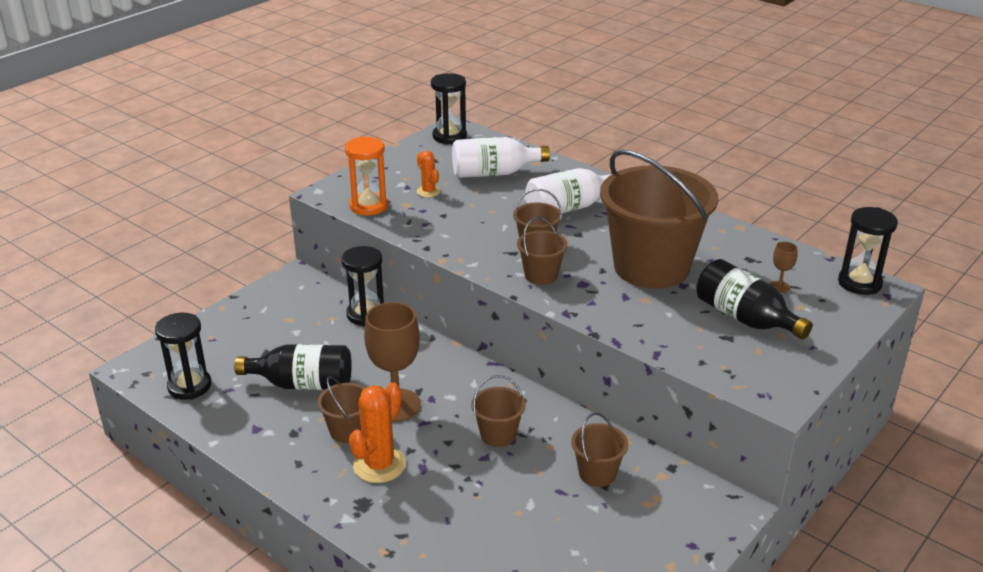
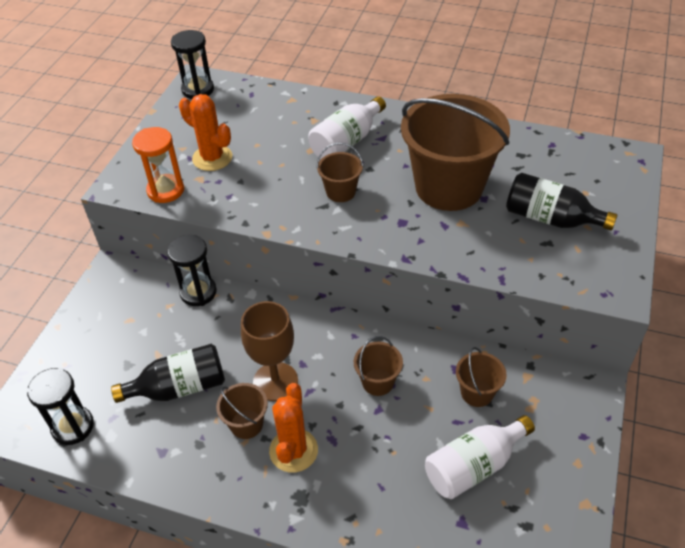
camera: 20 degrees left, 15 degrees up
(428, 191) = (212, 158): orange cactus -> orange cactus, size x1.75
(494, 173) = (260, 121): white bottle -> white bottle (474, 466)
(541, 275) = (362, 224): brown bucket -> none
(779, 287) = (559, 177): brown goblet -> none
(859, 283) = (615, 155): black hourglass -> none

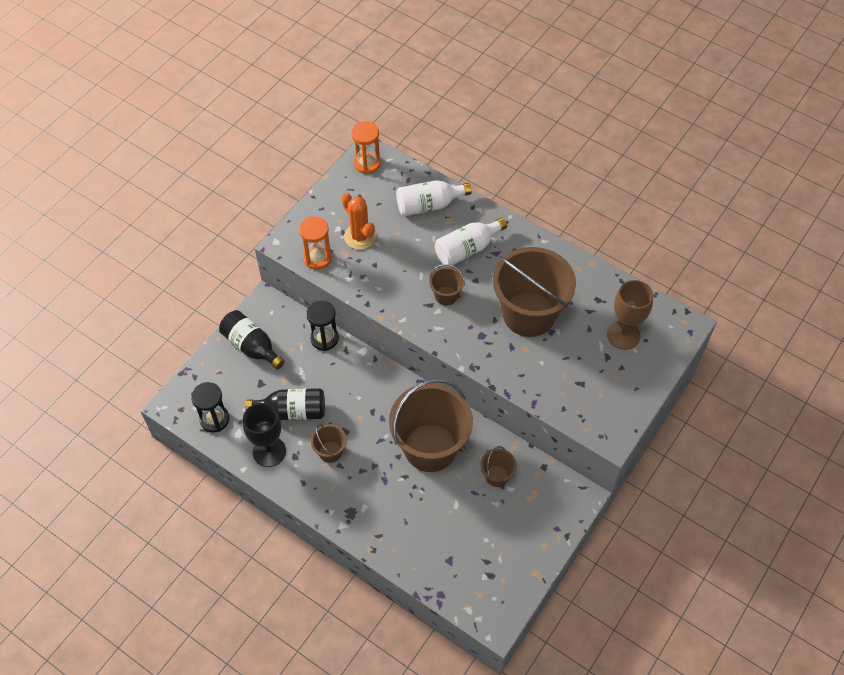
camera: 15 degrees right, 10 degrees up
(161, 447) = (269, 451): none -> black goblet
(198, 90) = (367, 163): black hourglass -> orange hourglass
(275, 381) = (359, 426): brown goblet -> brown goblet (623, 335)
(293, 450) = (356, 480): orange cactus -> none
(378, 382) = (430, 447): brown bucket -> brown bucket, size x2.28
(474, 466) = (473, 526): white bottle -> white bottle (429, 205)
(550, 218) = (593, 363): black bottle -> black bottle (252, 346)

